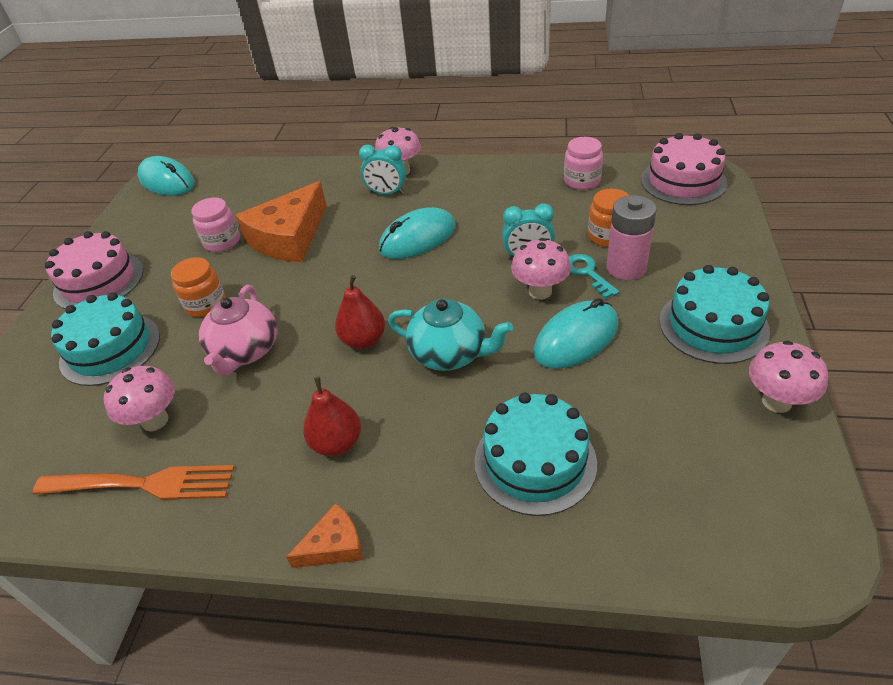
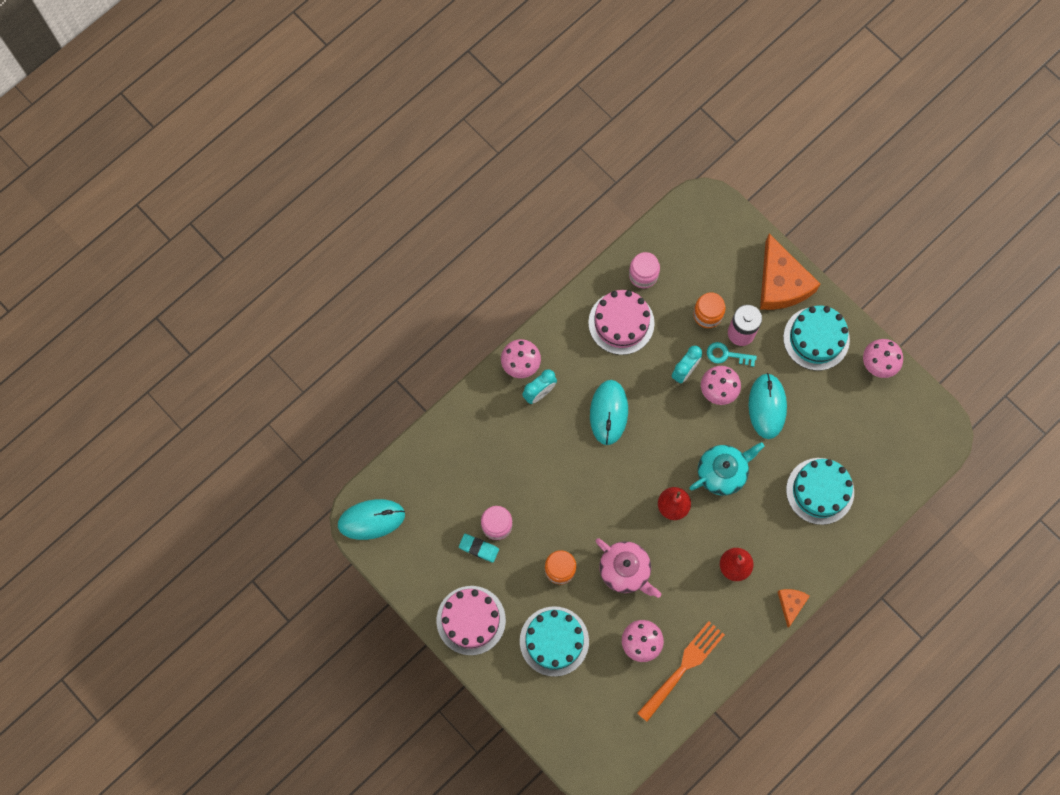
camera: 55 degrees left, 30 degrees up
(186, 245) = (479, 548): none -> turquoise eraser
(289, 237) = (532, 483): orange cheese -> orange cheese (781, 283)
(683, 181) = (700, 224): pink cake -> pink cake (621, 323)

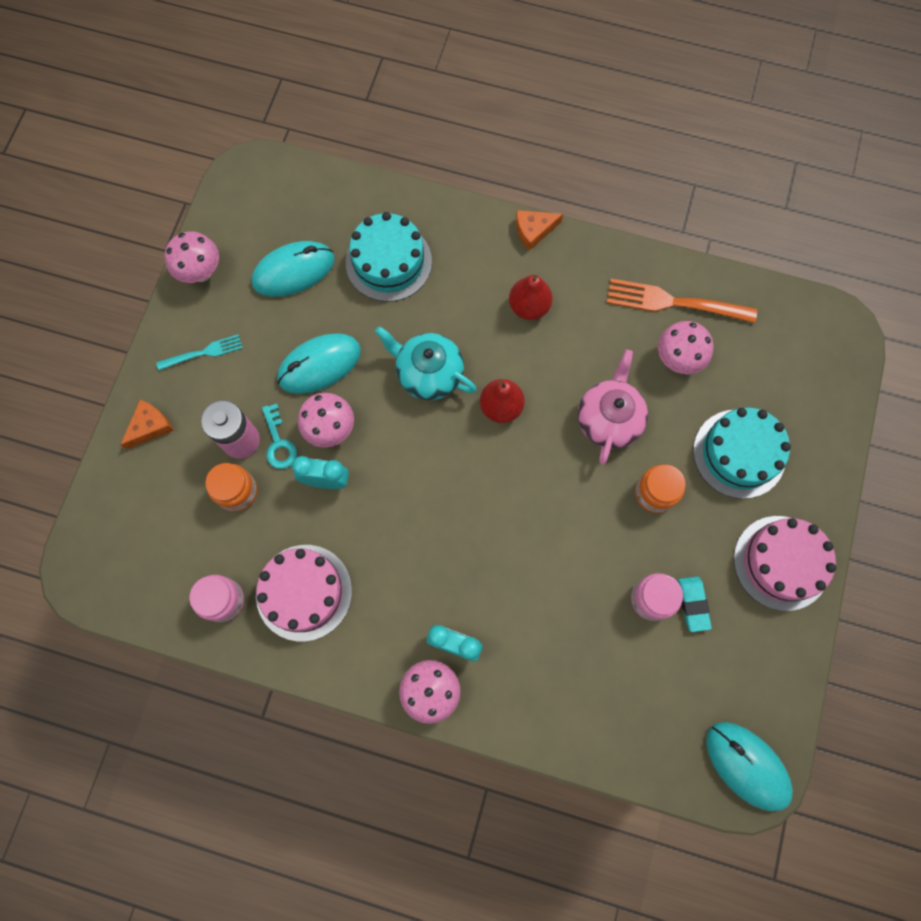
camera: 120 degrees left, 0 degrees up
(608, 413) = (431, 542): turquoise mouse -> turquoise mouse (293, 271)
(781, 283) = (150, 426): orange cheese -> orange cheese, size x0.49
(816, 338) = (203, 353): turquoise cake -> turquoise fork

